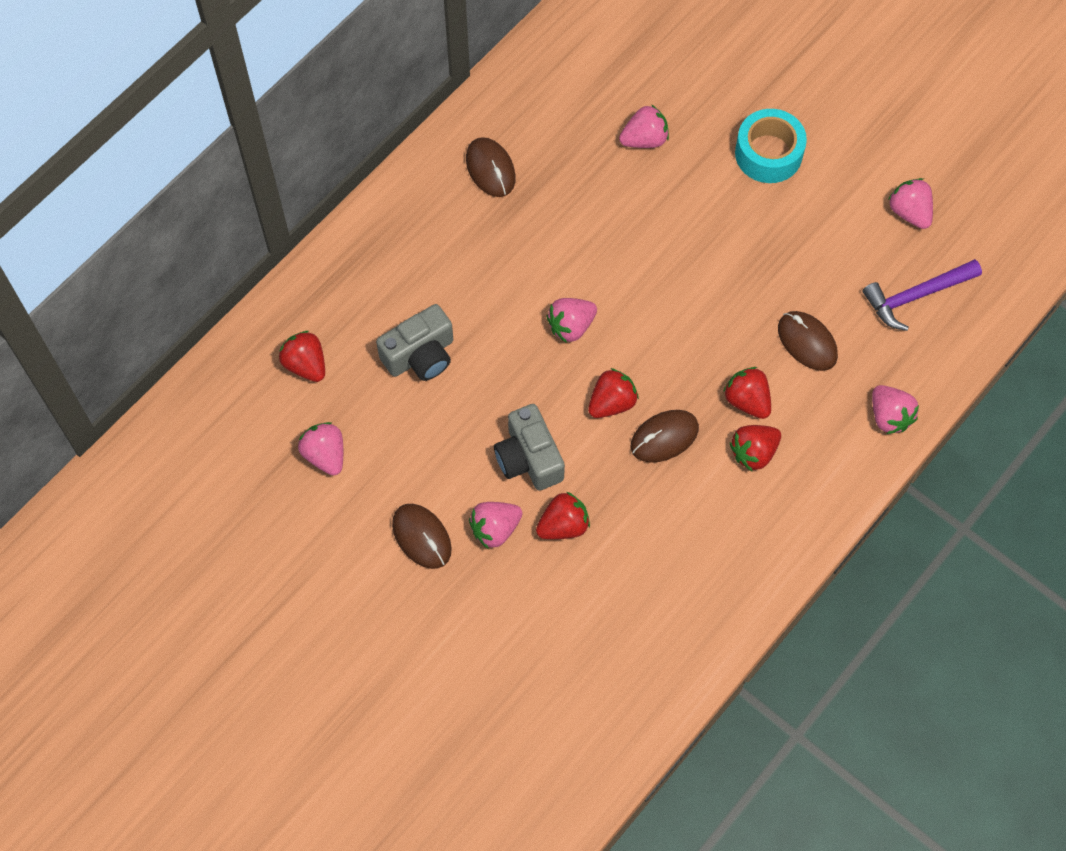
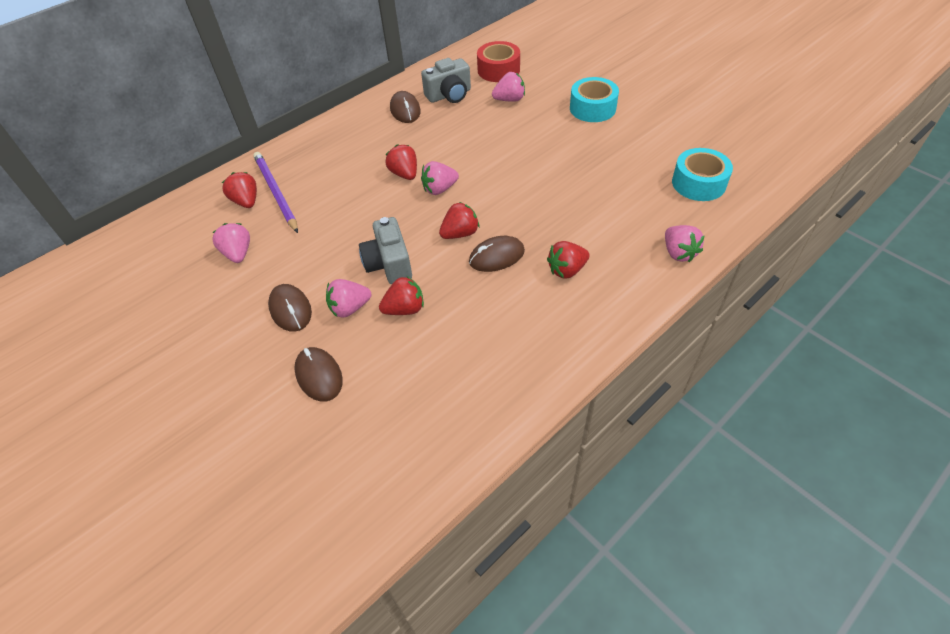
camera: 10 degrees right, 15 degrees down
(343, 346) = (276, 192): none -> purple pencil
(420, 355) = (328, 200): grey camera -> grey camera (449, 95)
(619, 71) = (498, 70): none -> red tape
(747, 400) = (565, 237): red strawberry -> red strawberry (404, 174)
(807, 342) = (614, 205): brown mouse -> brown mouse (319, 375)
(909, 212) = (692, 139): pink strawberry -> none
(916, 296) = (698, 183): purple hammer -> turquoise tape

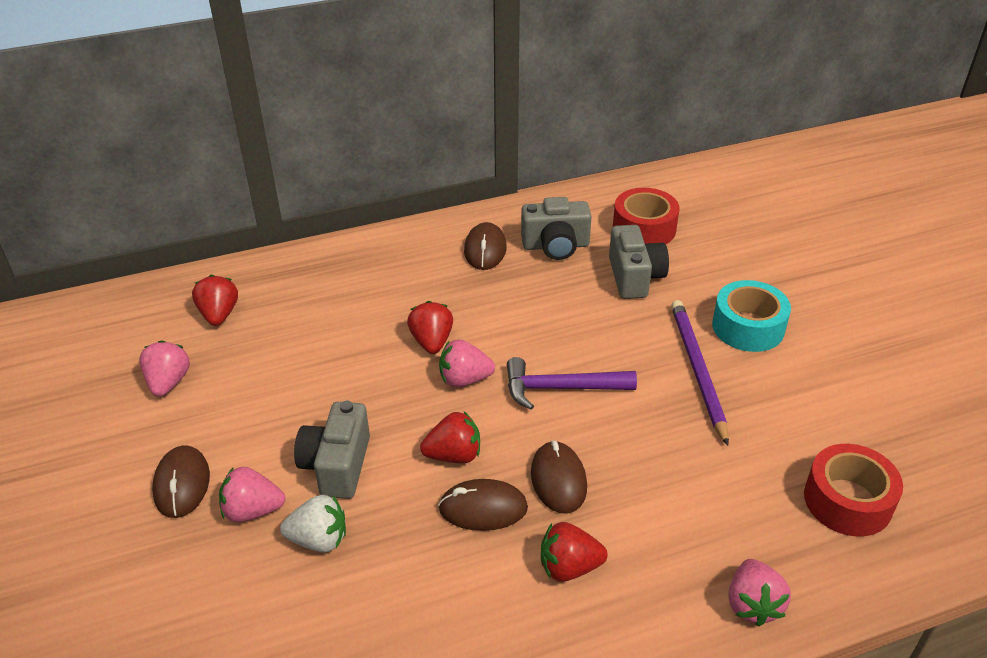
camera: 20 degrees right, 10 degrees down
(276, 192) = (260, 314): purple pencil -> purple pencil (697, 370)
(319, 375) = (160, 592): brown mouse -> brown mouse (558, 480)
(405, 309) = (319, 539): red strawberry -> white strawberry
(503, 175) = (561, 388): none -> purple hammer
(509, 100) = (634, 277): pink strawberry -> grey camera
(698, 183) = (847, 501): turquoise tape -> red tape

